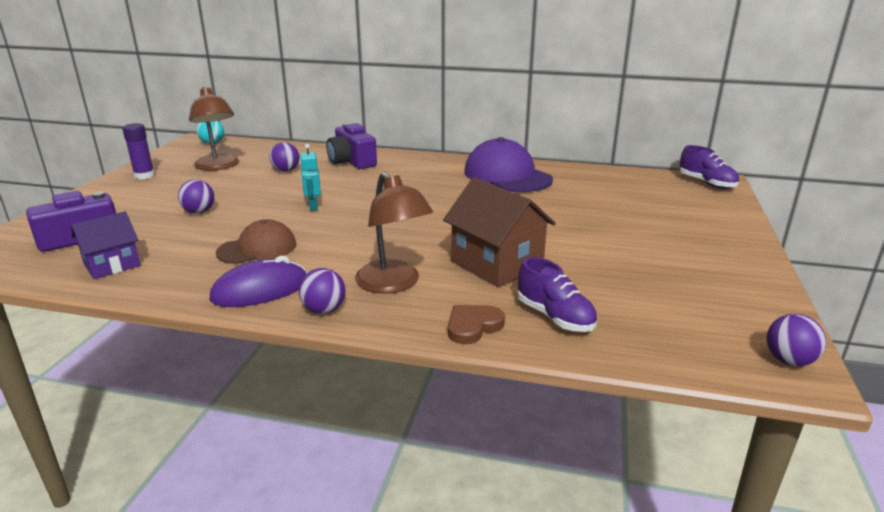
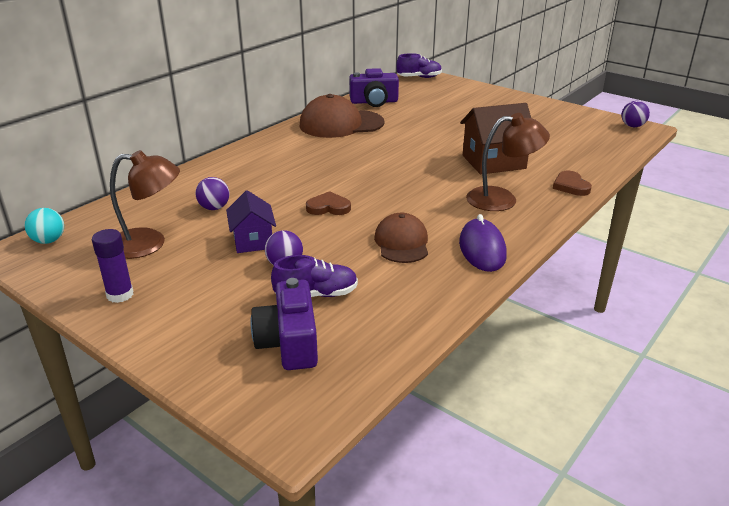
camera: 65 degrees left, 5 degrees up
(112, 265) = (382, 320): purple house -> purple house (253, 241)
(313, 206) = (328, 207): turquoise robot -> brown heart
(324, 310) = (527, 228): purple ball -> none
(352, 161) = (229, 173): purple camera -> purple camera (374, 102)
(507, 175) = (341, 124): purple cap -> brown cap
(555, 317) = (570, 162): purple shoe -> purple shoe (316, 295)

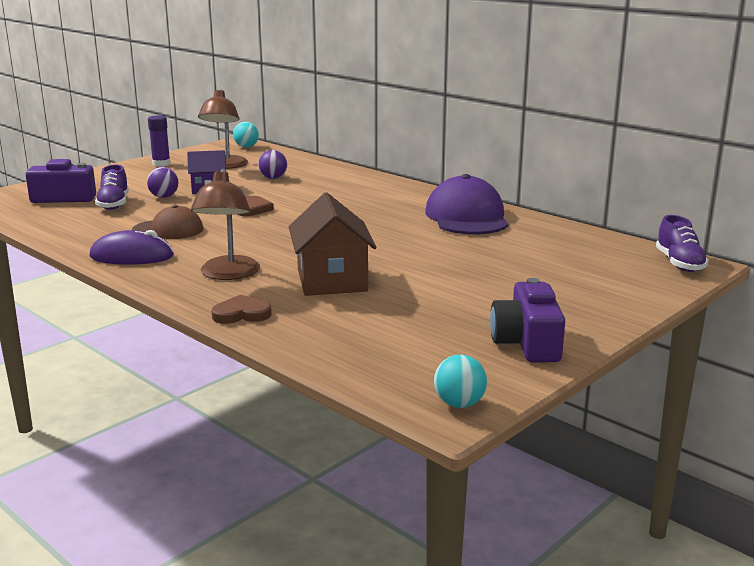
camera: 95 degrees right, 10 degrees down
(341, 124) = (467, 217): brown cap -> purple cap
(374, 102) = (552, 234): purple camera -> purple camera (527, 343)
(632, 126) = (459, 404): purple ball -> turquoise ball

